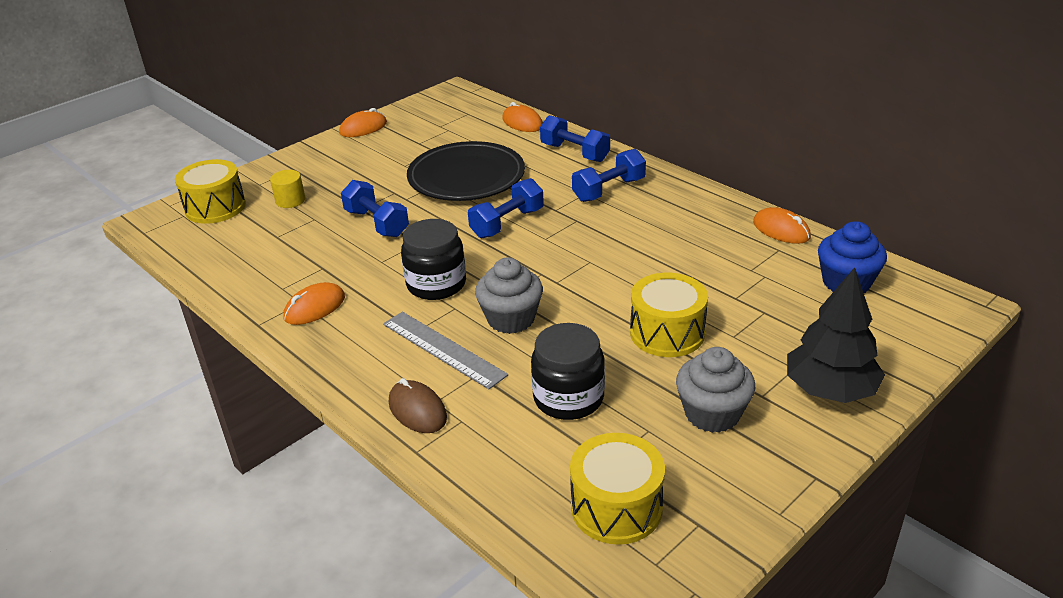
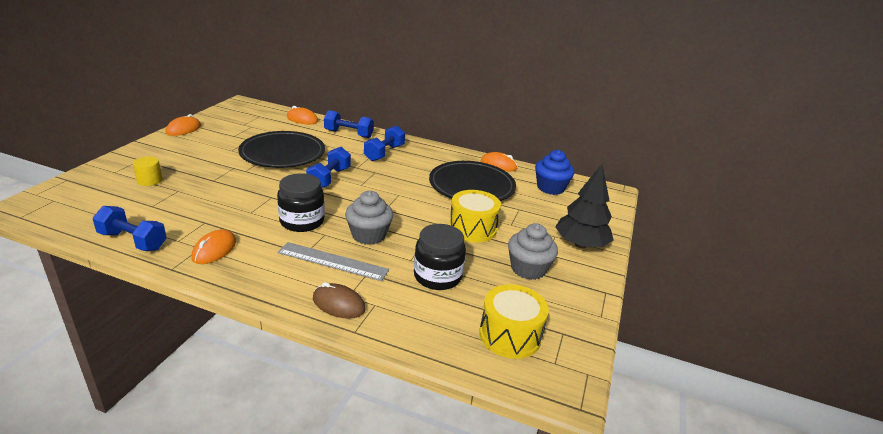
camera: 30 degrees left, 5 degrees down
(215, 207) = (83, 191): yellow drum -> none
(377, 223) = (232, 188): blue dumbbell -> blue dumbbell (133, 241)
(711, 262) = (471, 186): none -> black plate

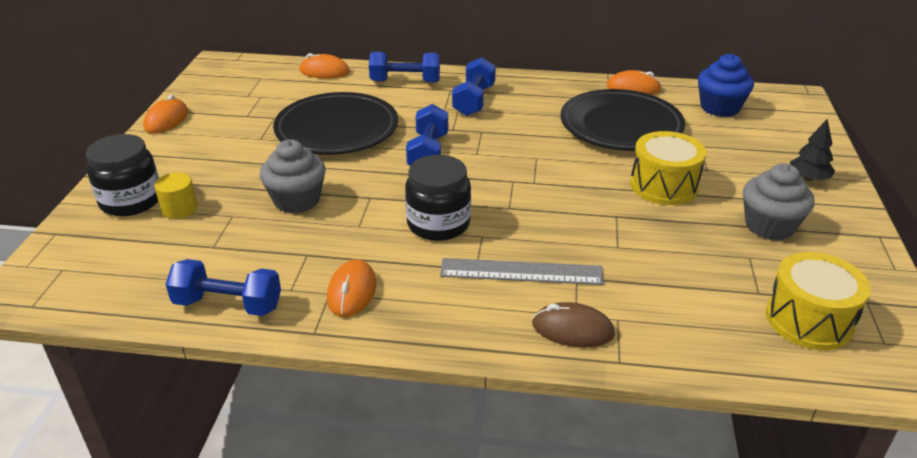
camera: 10 degrees left, 5 degrees up
(369, 235) = (540, 224): grey cupcake -> grey cupcake (297, 200)
(437, 276) = (668, 262): black jar -> black jar (131, 201)
(580, 244) = (808, 178): black tree -> black tree, size x0.56

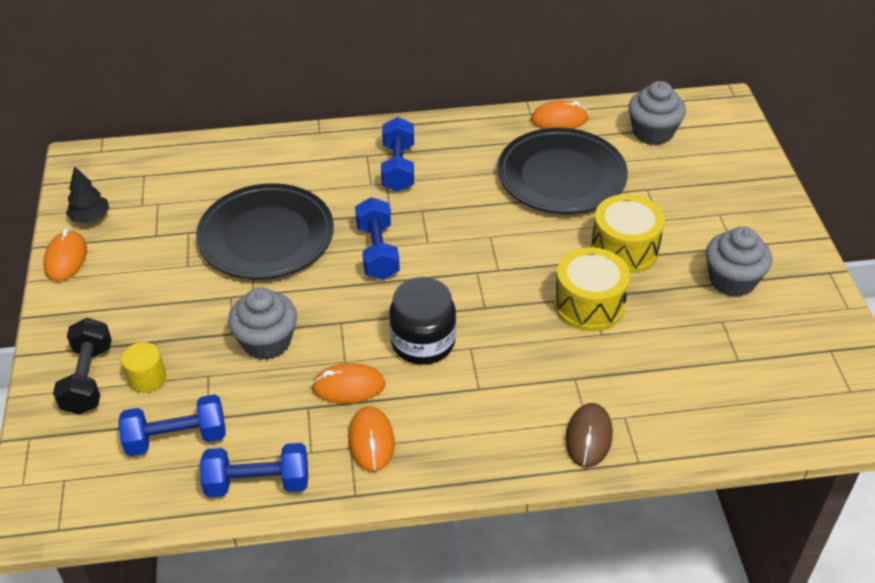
camera: 15 degrees left, 10 degrees up
(131, 201) = (88, 379): black jar -> black dumbbell
(324, 71) = (214, 152): orange mouse -> orange mouse (348, 386)
(405, 81) = (312, 152): blue dumbbell -> blue dumbbell (176, 438)
(521, 272) = (522, 383): grey ruler -> none
(572, 329) = (588, 437): brown mouse -> brown mouse turned 75 degrees counterclockwise
(719, 108) = (652, 132): blue cupcake -> grey cupcake
(808, 178) = (755, 213): black tree -> black tree (90, 217)
(809, 320) = (786, 381): yellow drum -> yellow drum (589, 304)

